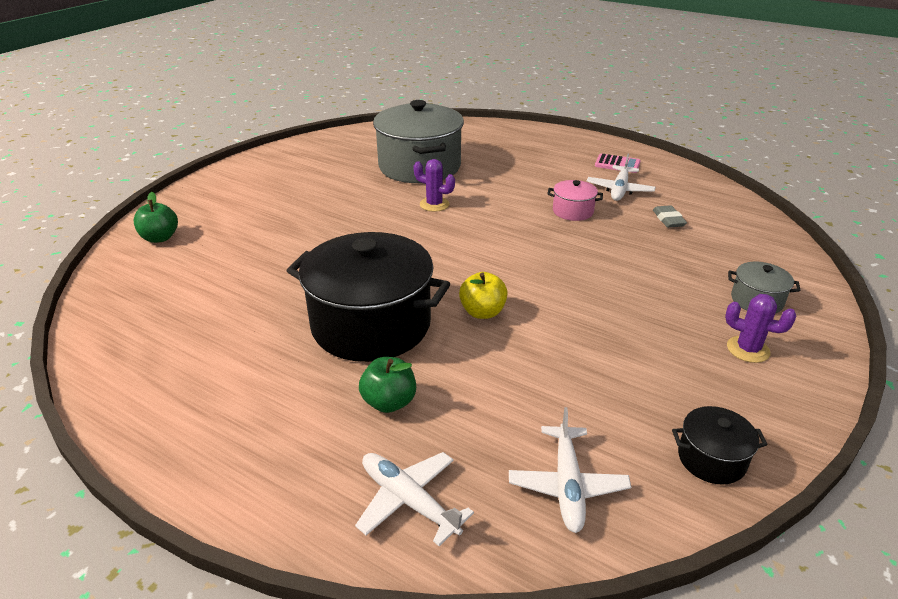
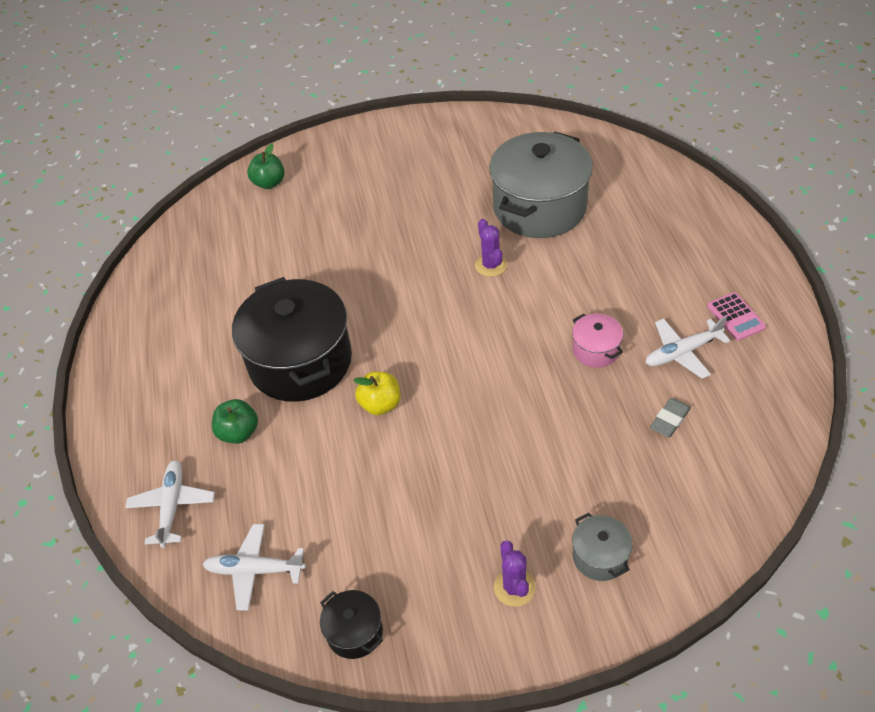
camera: 50 degrees right, 15 degrees up
(567, 485) = (255, 570): white plane -> white plane turned 45 degrees clockwise

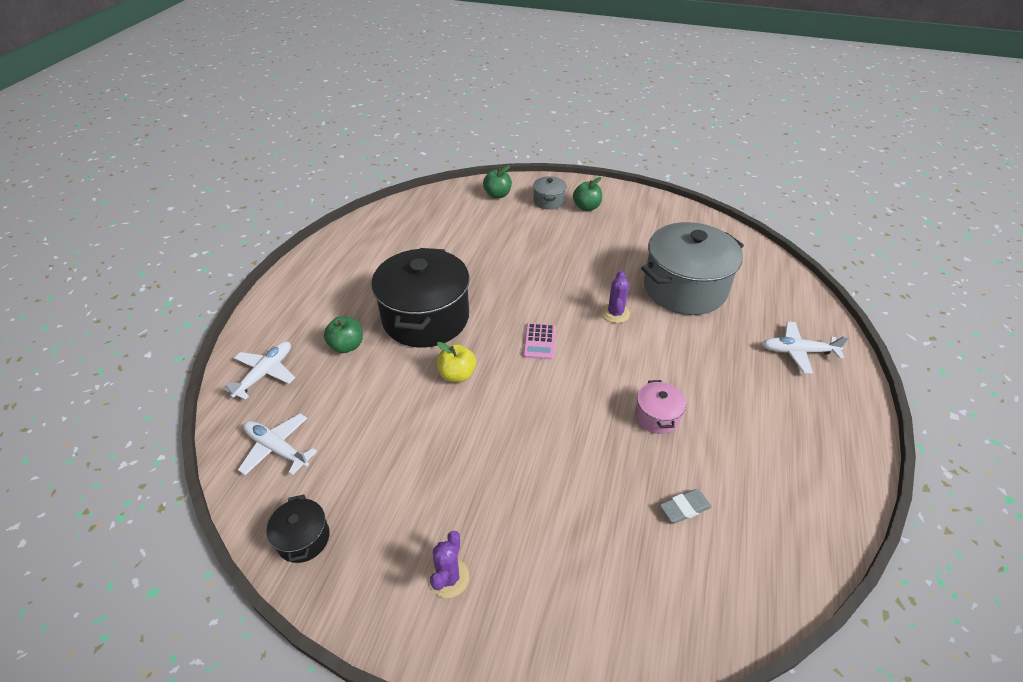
camera: 25 degrees right, 5 degrees down
(380, 157) = (586, 207): none -> green apple
(600, 556) = (539, 594): grey pot -> grey pot (548, 201)
(682, 352) = (735, 456): white plane -> white plane (798, 351)
(735, 317) = (806, 449): pink calculator -> pink calculator (539, 341)

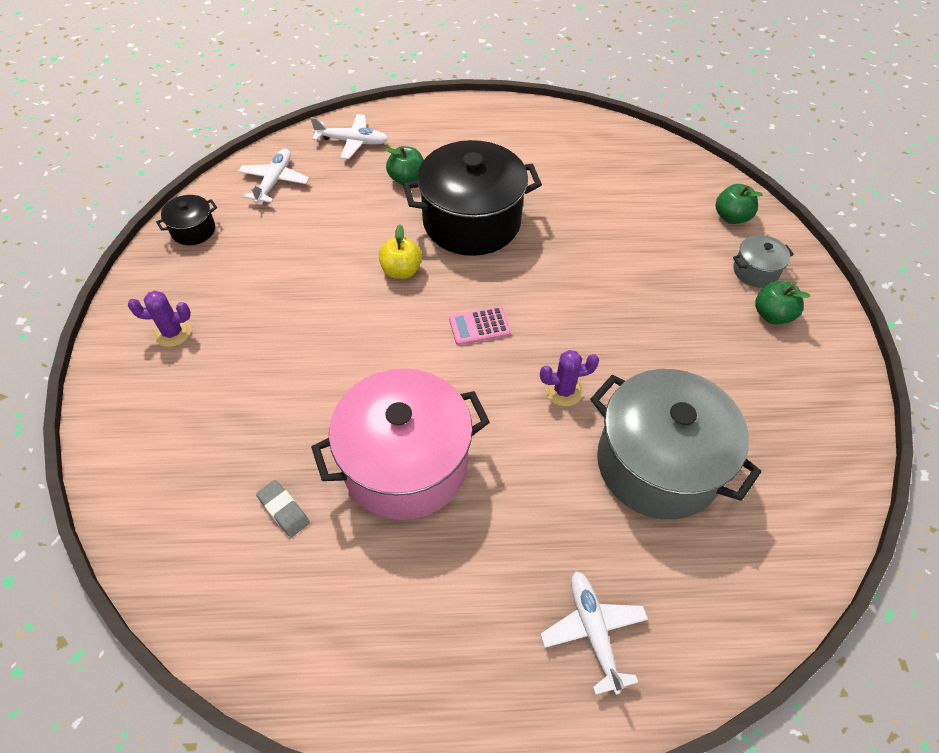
camera: 70 degrees right, 10 degrees up
(657, 416) = (405, 464): pink pot -> pink pot, size x2.27

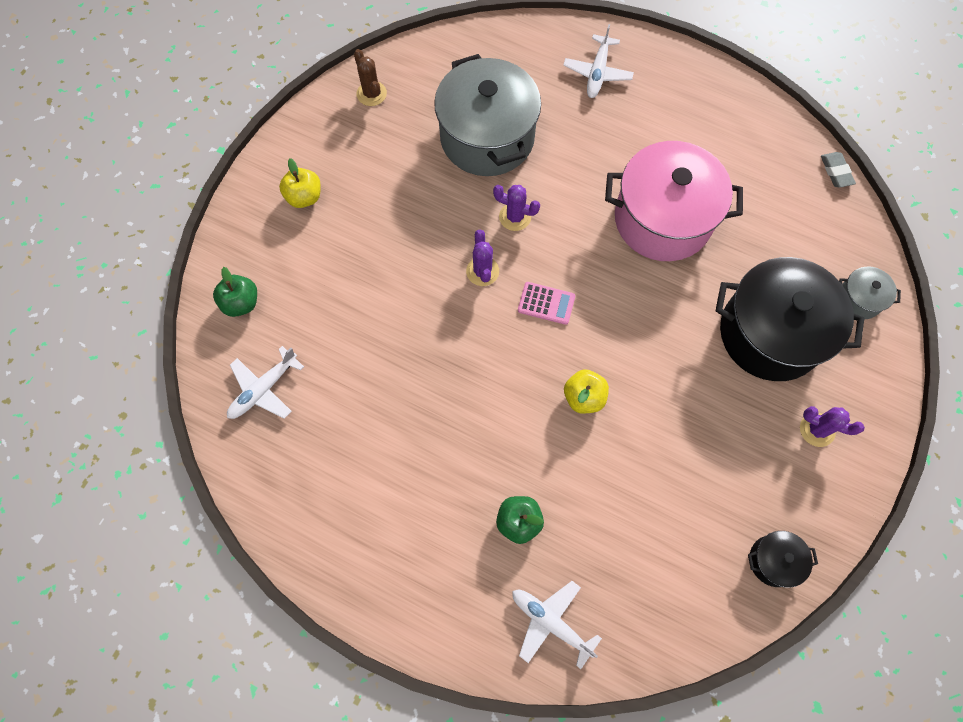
camera: 150 degrees left, 15 degrees up
(274, 182) = (665, 596): white plane -> white plane (264, 389)
(283, 510) = (761, 227): grey eraser -> grey eraser (836, 171)
(471, 222) = (485, 424): black pot -> black pot (770, 333)
(557, 327) = (482, 271): none -> purple cactus
(755, 271) = (277, 240): grey pot -> grey pot (859, 299)
(772, 315) = (304, 197): green apple -> yellow apple
(822, 451) = (371, 94): none -> brown cactus

